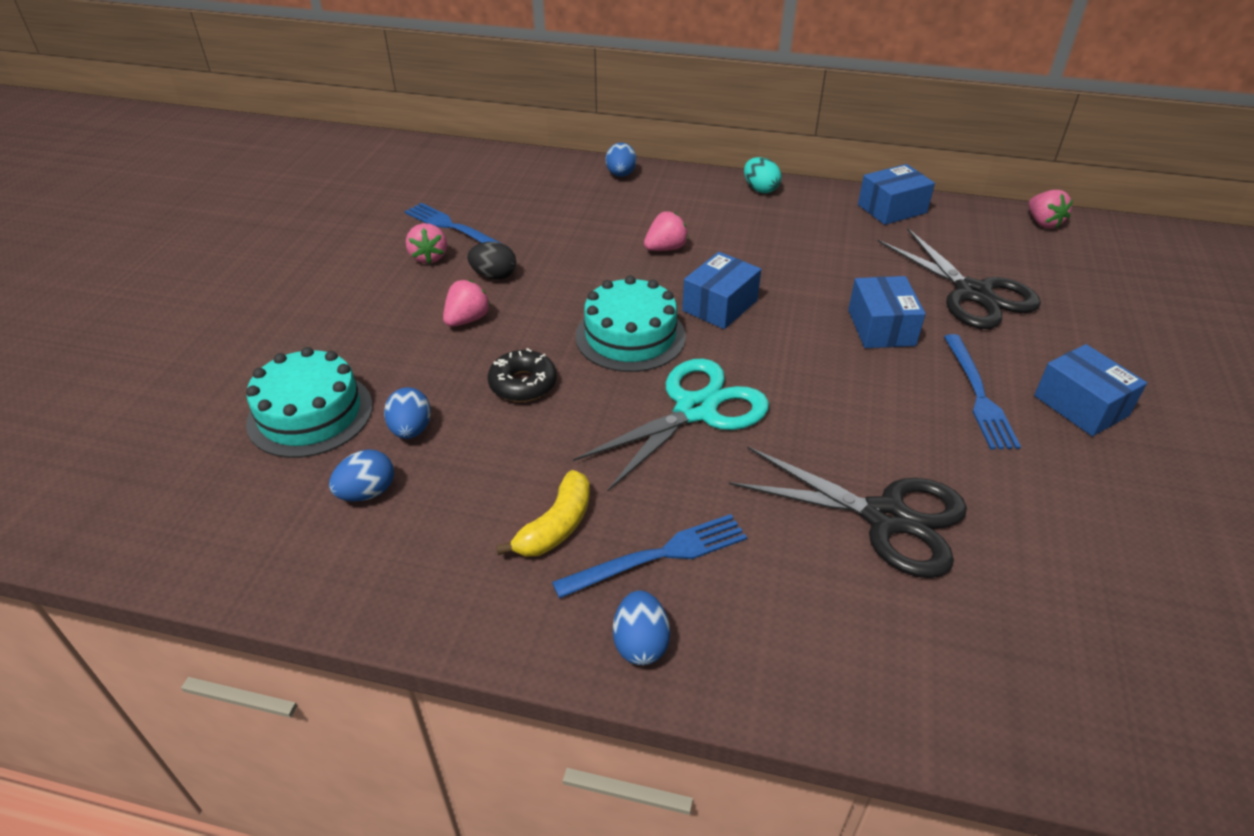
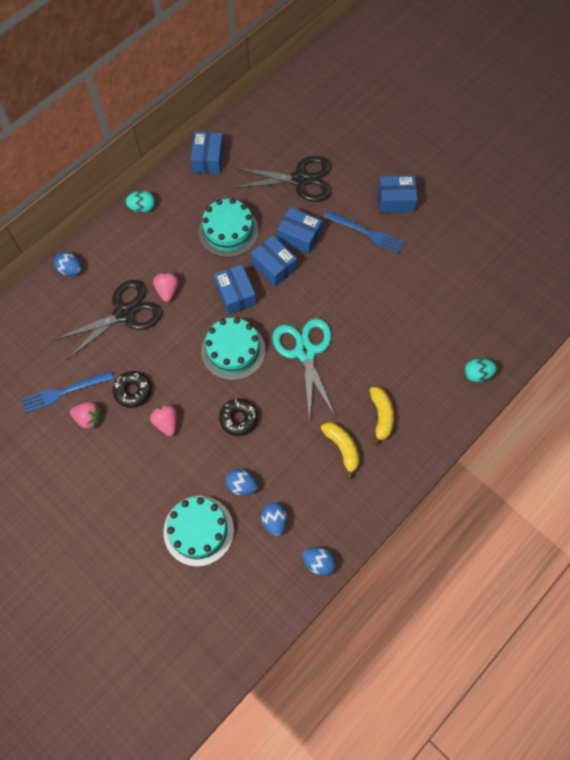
camera: 60 degrees left, 25 degrees up
(494, 276) = (133, 391): black egg -> black donut
(640, 643) = (419, 446): blue egg -> blue egg (318, 563)
(658, 556) = (381, 416): blue fork -> yellow banana
(804, 322) = (274, 266): none -> blue box
(809, 263) = (228, 231): none -> turquoise cake
(878, 680) = (477, 374): none -> turquoise egg
(886, 518) = (410, 319): black scissors -> black scissors (125, 313)
(1043, 223) = (268, 104): pink strawberry -> none

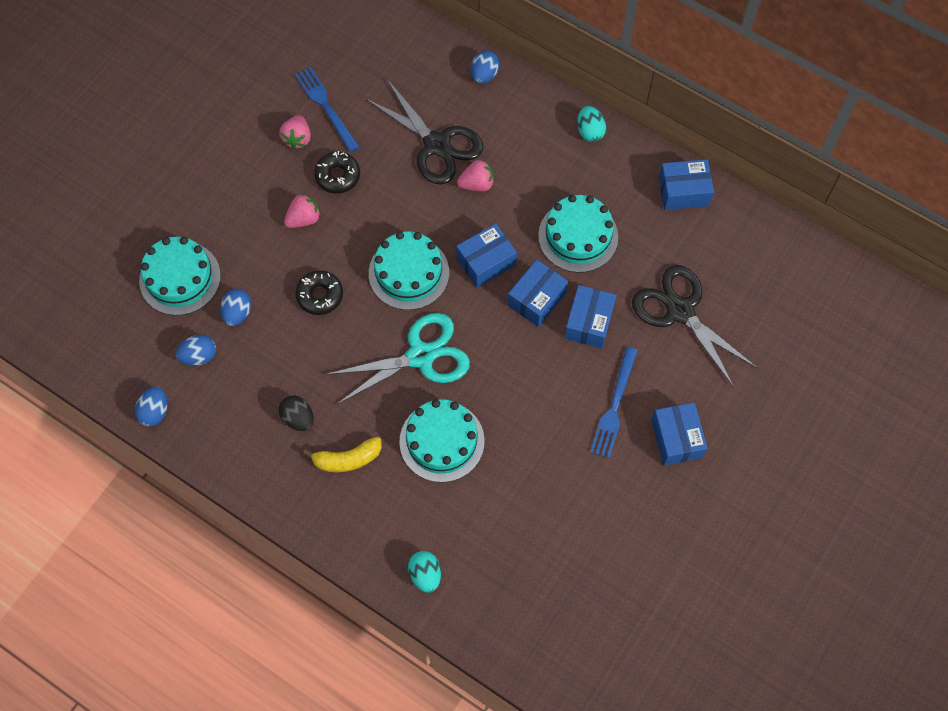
camera: 80 degrees right, 0 degrees up
(301, 180) = (680, 310): black scissors -> black scissors turned 150 degrees clockwise
(342, 448) = (298, 418): yellow banana -> black egg
(376, 348) = (442, 441): none -> turquoise cake

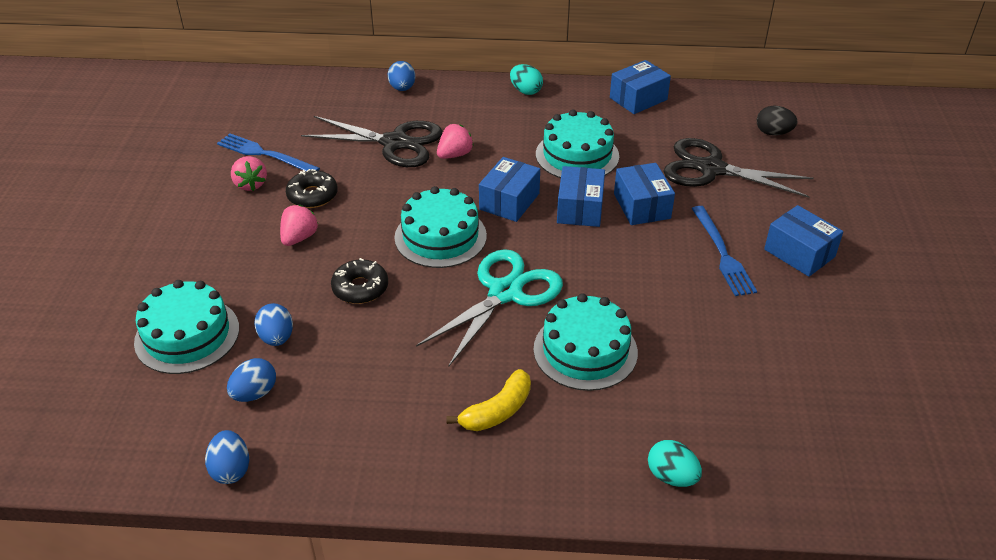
camera: 30 degrees left, 25 degrees down
(298, 418) = (413, 399): black egg -> black egg (773, 133)

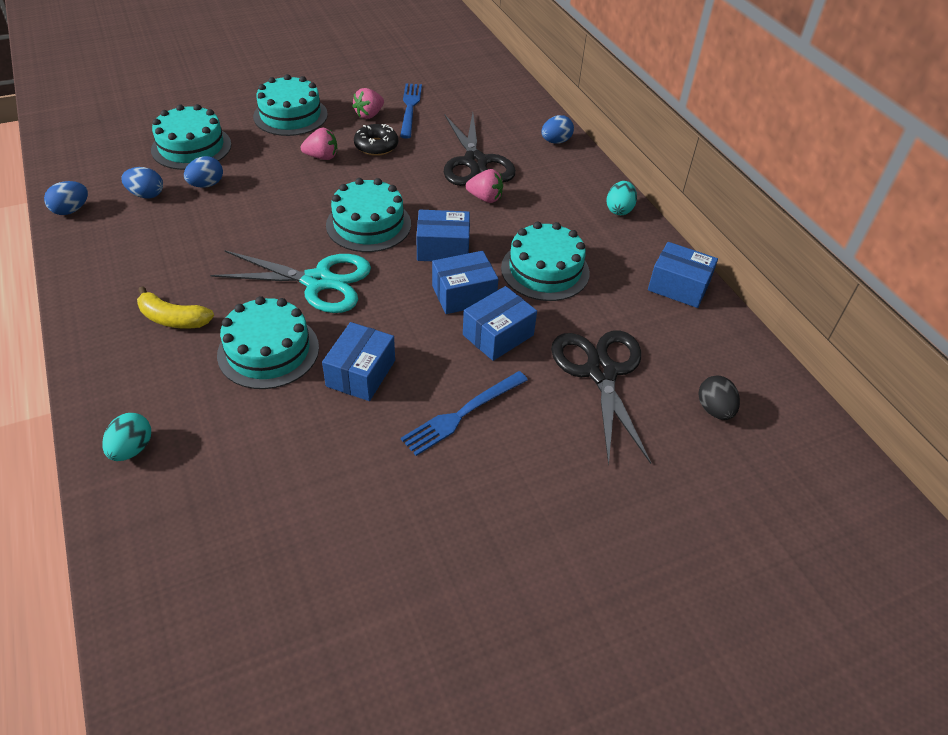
camera: 60 degrees right, 5 degrees up
(196, 241) = (290, 115): none -> turquoise cake
(360, 288) = (281, 204): black donut -> none
(799, 253) = (504, 479): blue box -> blue box (361, 373)

